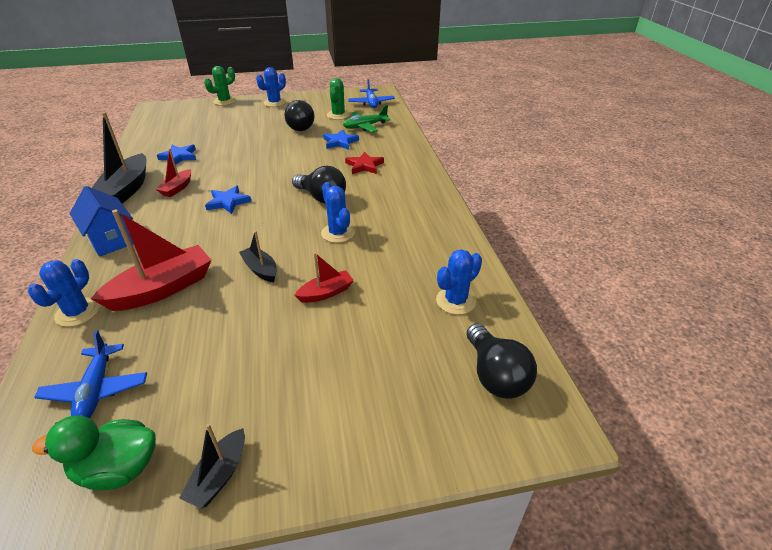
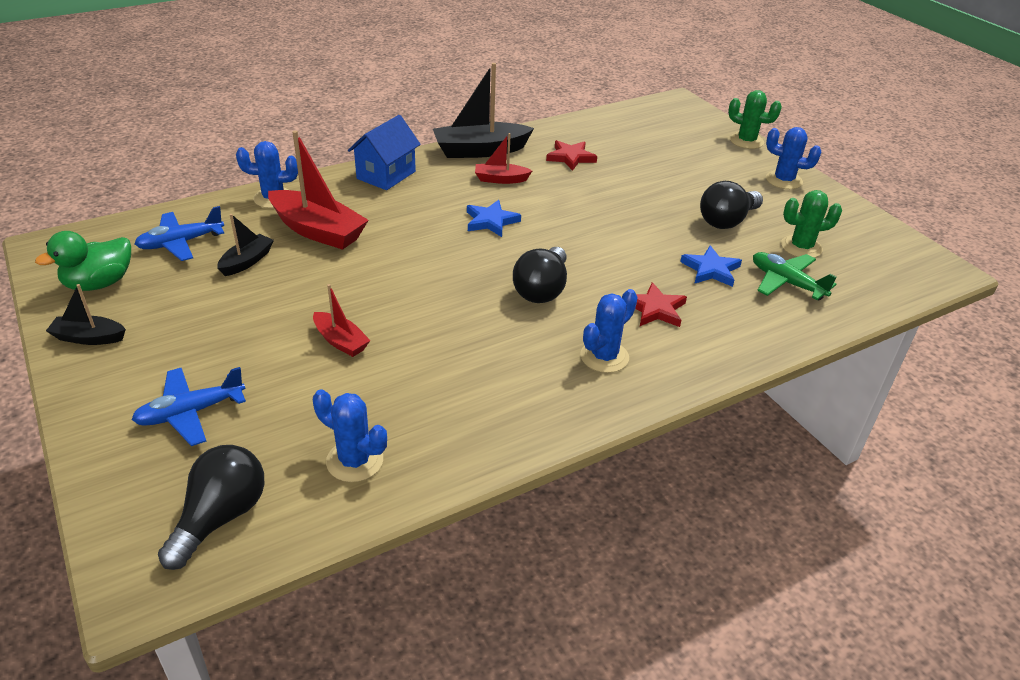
camera: 70 degrees right, 0 degrees up
(118, 468) = (99, 283): green duck -> green duck turned 105 degrees counterclockwise
(179, 157) = (570, 157): blue star -> red star
(260, 269) = (368, 282): black boat -> black boat (247, 261)
(338, 233) = (464, 323): blue cactus -> blue cactus (604, 357)
(371, 103) = (883, 271): blue plane -> blue plane (190, 413)
(495, 375) = (221, 517): black light bulb -> black light bulb turned 150 degrees clockwise

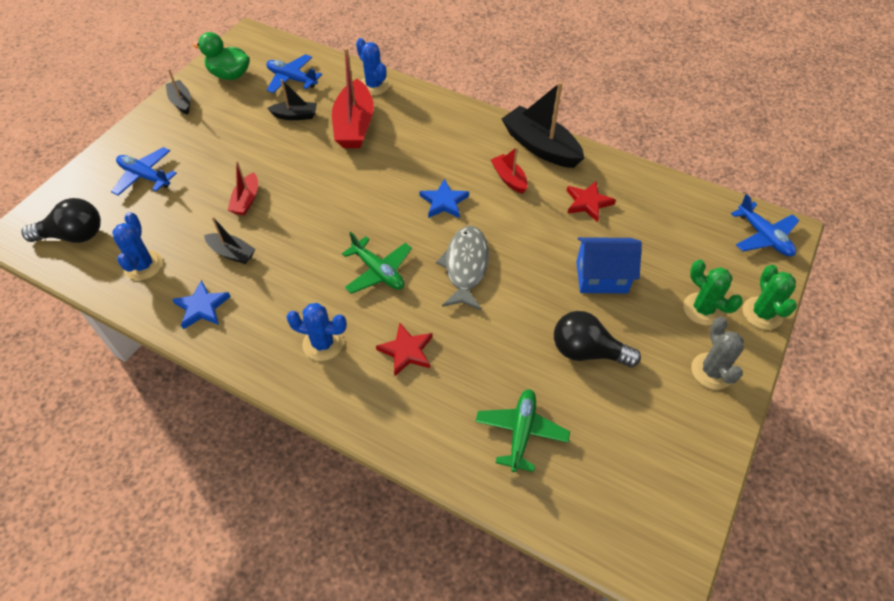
camera: 60 degrees right, 15 degrees up
(386, 175) = (453, 118): blue house -> blue house (601, 277)
(413, 379) = (232, 253): none -> black boat
(542, 290) = (378, 271): black light bulb -> green plane
(583, 240) = (465, 266): none -> grey fish
(677, 110) = (763, 236): none -> blue plane
(711, 270) = (494, 368): blue star -> blue star (202, 307)
(783, 180) = (712, 371): blue cactus -> grey cactus
(801, 247) = (594, 425): green cactus -> green cactus (702, 309)

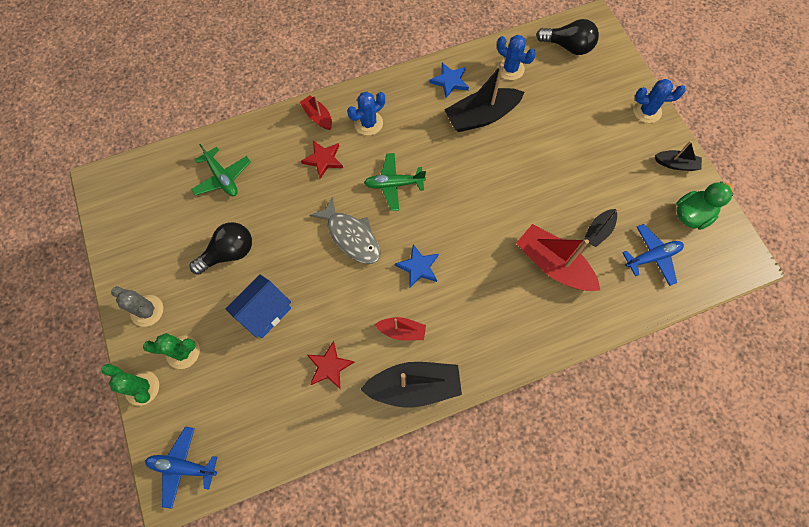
camera: 130 degrees right, 15 degrees up
(74, 235) = (568, 46): black light bulb -> black light bulb turned 105 degrees counterclockwise
(145, 176) = (598, 104): blue plane -> none
(232, 253) = (481, 116): black boat -> black boat, size x1.85
(246, 200) = (524, 148): red boat -> red boat (318, 117)
(374, 85) = (596, 314): blue cactus -> blue cactus (647, 111)

